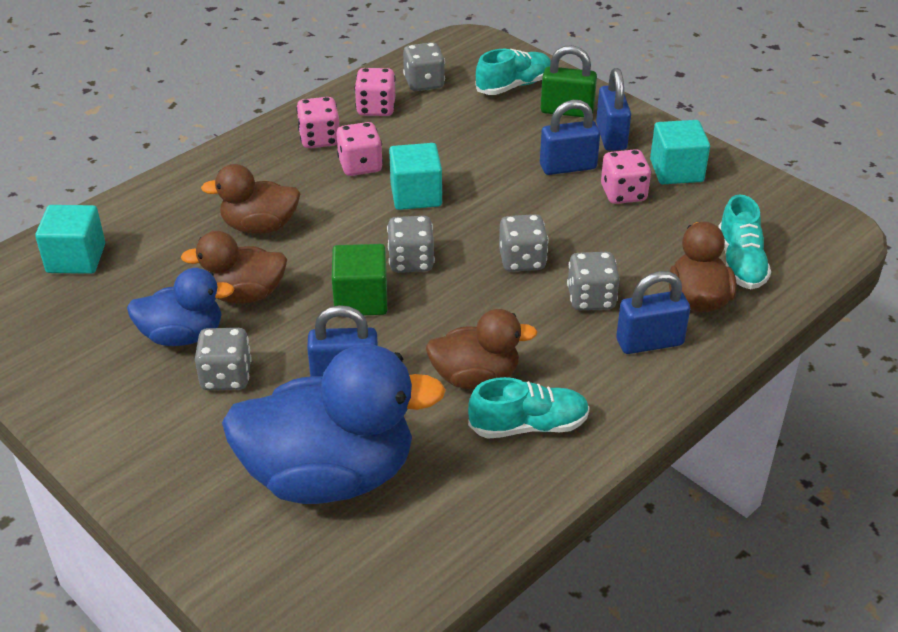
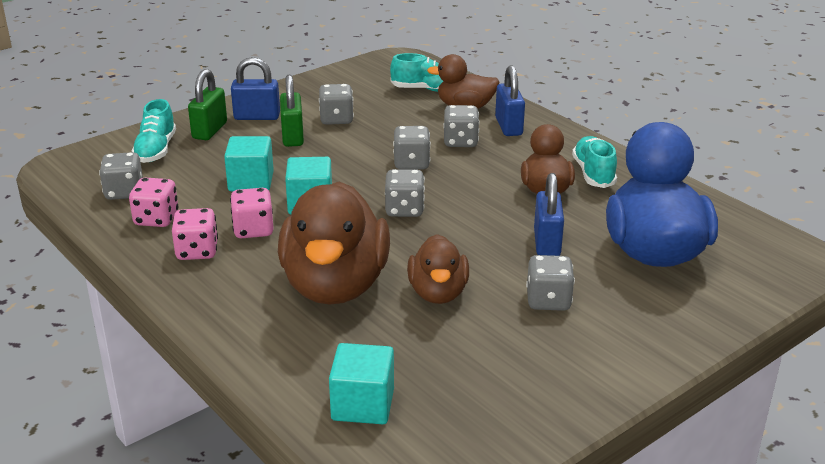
camera: 85 degrees left, 10 degrees down
(183, 335) = (493, 326): blue duck -> none
(260, 226) = (335, 286): brown duck -> brown duck, size x1.80
(361, 299) = (451, 234): green cube -> none
(514, 86) = (156, 150): turquoise shoe -> turquoise shoe turned 150 degrees counterclockwise
(568, 167) = (292, 137): blue padlock -> green padlock
(623, 194) = (336, 119): pink dice -> grey dice
(676, 171) = (313, 98): turquoise cube -> turquoise cube (251, 182)

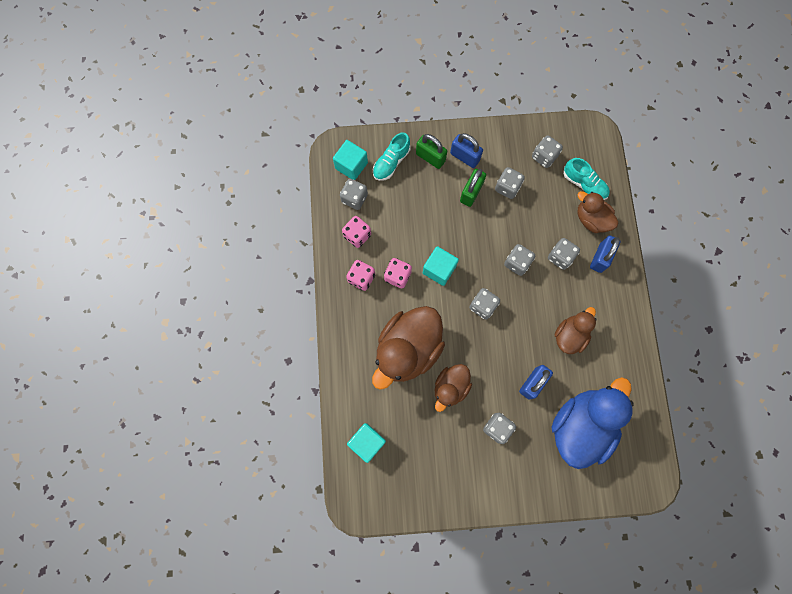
camera: 35 degrees right, 45 degrees up
(209, 130) = (430, 157): green padlock -> green padlock turned 75 degrees clockwise
(251, 182) = (422, 228): turquoise cube -> turquoise cube (351, 165)
(358, 88) = (544, 157): none -> grey dice
(593, 173) = (609, 337): turquoise shoe -> none

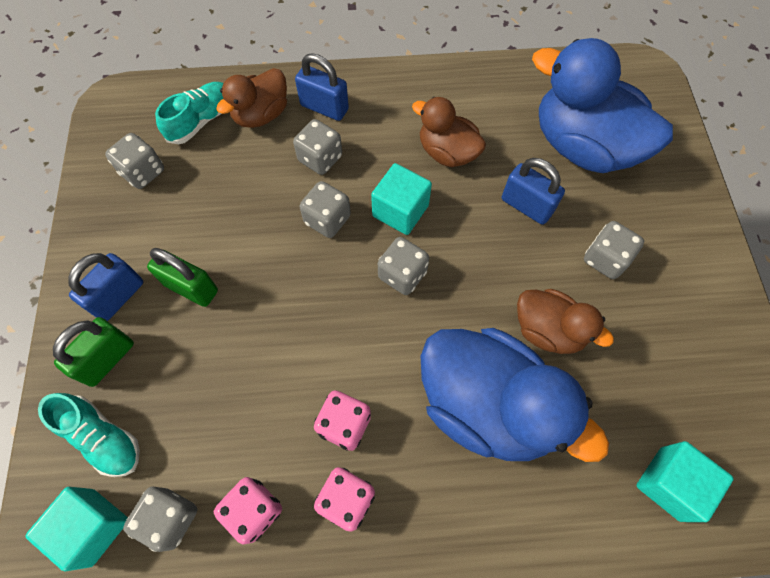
camera: 90 degrees left, 10 degrees down
(408, 350) = (487, 405): brown duck -> blue duck
(439, 269) = (334, 346): turquoise cube -> turquoise cube (400, 211)
(507, 187) = (190, 229): grey dice -> none

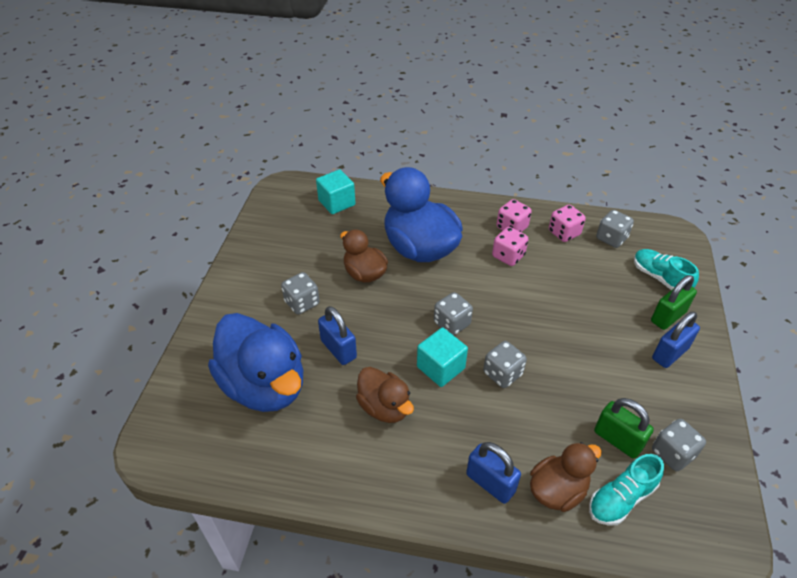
camera: 165 degrees left, 20 degrees down
(93, 527) = (655, 243): turquoise cube -> none
(191, 288) = (613, 348): green padlock -> green padlock (617, 440)
(320, 158) = (501, 428): grey dice -> none

